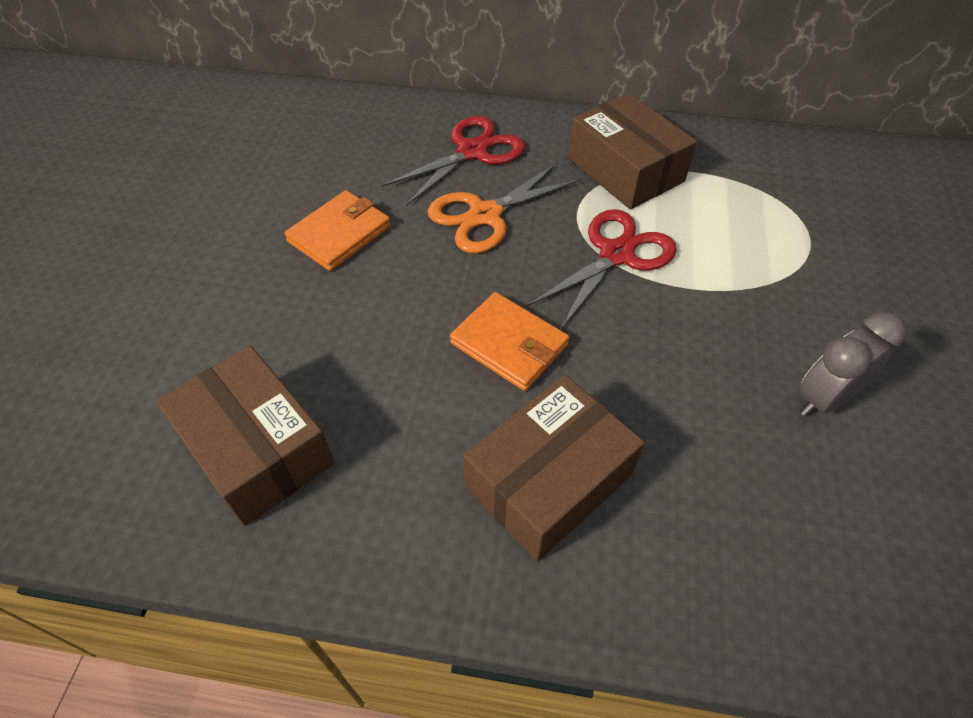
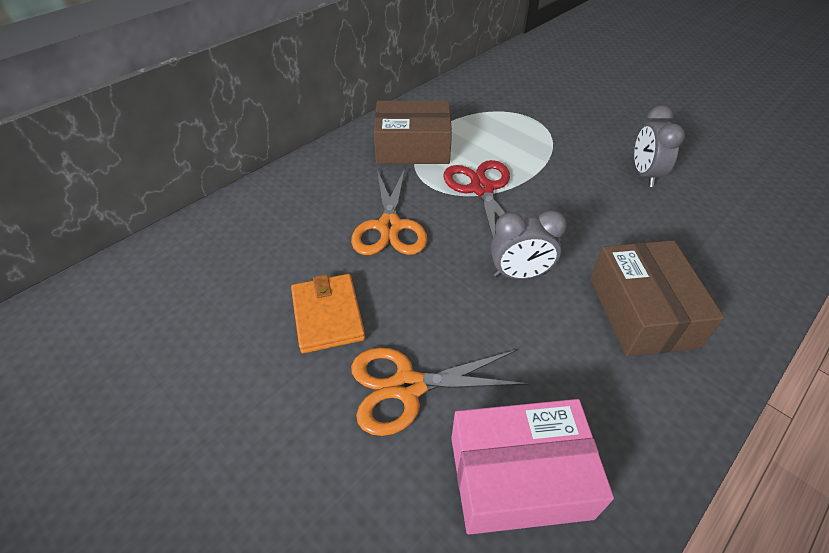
camera: 55 degrees left, 5 degrees down
(256, 449) = (519, 476): brown box -> pink box
(300, 325) = (407, 387): none -> orange scissors
(472, 152) = (319, 201): red scissors -> none
(509, 344) = (519, 274): orange wallet -> grey clock

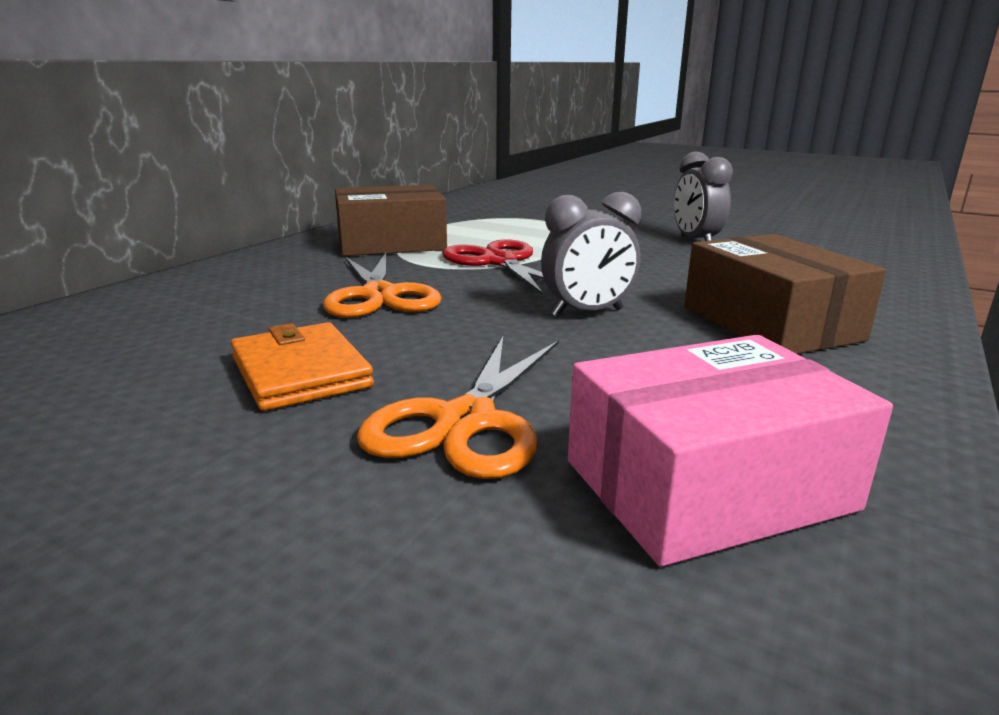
camera: 15 degrees left, 25 degrees down
(407, 387) = (465, 421): orange scissors -> orange scissors turned 45 degrees counterclockwise

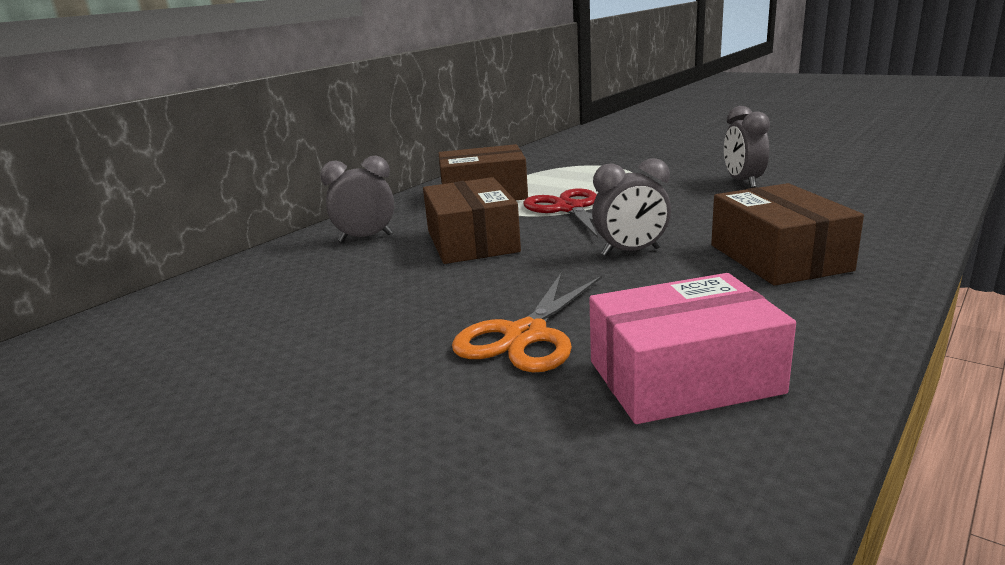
camera: 10 degrees right, 0 degrees up
(235, 288) = (366, 238): none -> grey clock
(300, 372) = (415, 302): orange wallet -> none
(379, 295) = (472, 241): orange scissors -> brown box

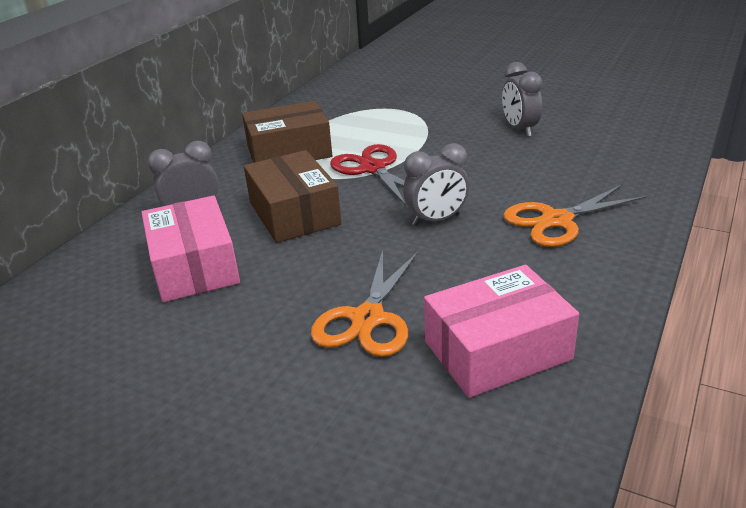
camera: 10 degrees left, 10 degrees up
(349, 279) = (194, 266): none -> pink box
(779, 257) = (556, 220): brown box -> orange scissors

